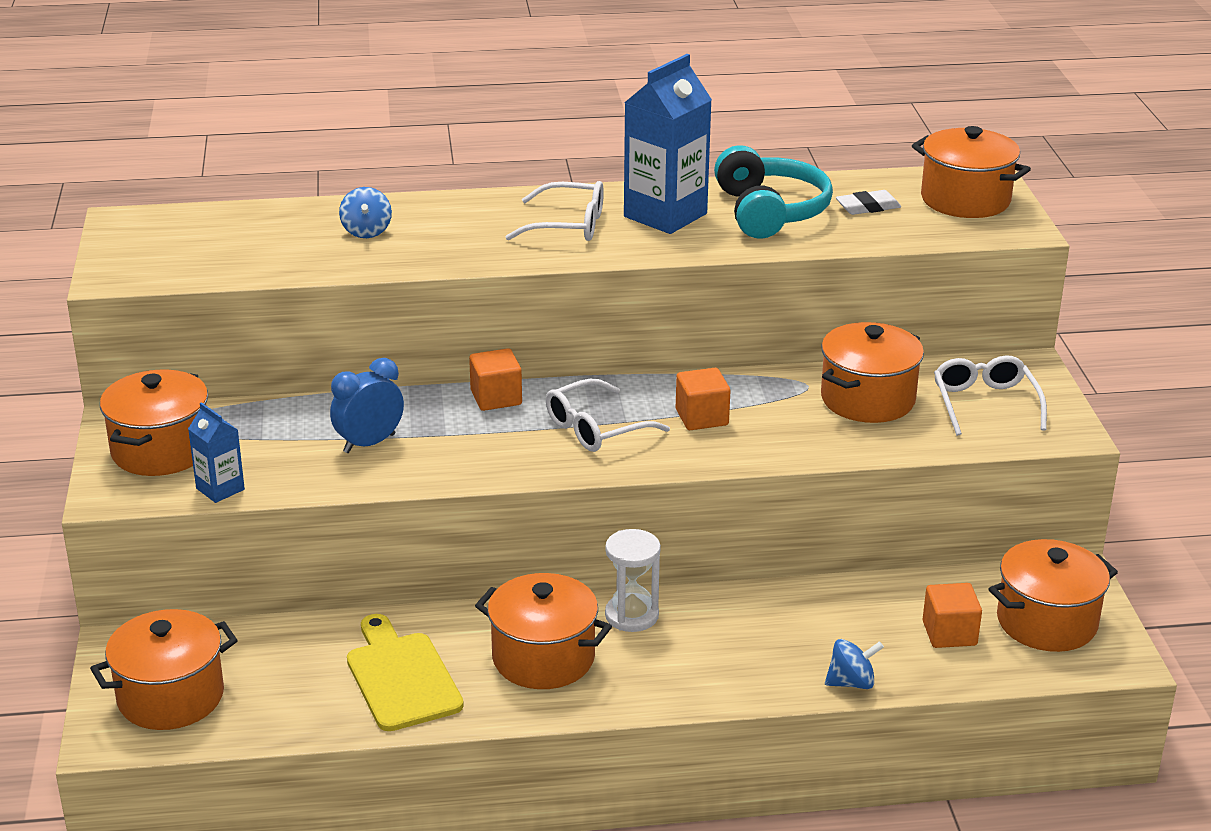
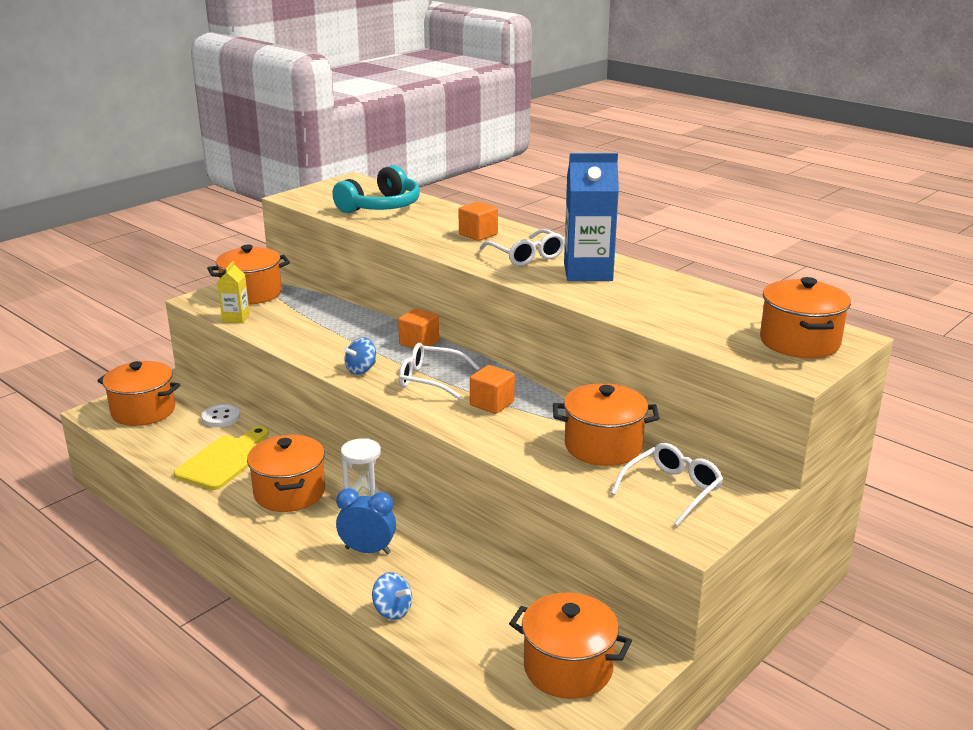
camera: 50 degrees right, 5 degrees down
(220, 489) = (236, 318): blue carton -> yellow carton
(287, 640) = (221, 417): none -> white button
(366, 231) = (430, 221): blue spinning top -> blue spinning top (361, 370)
(369, 443) = (326, 332): blue clock -> blue clock (367, 550)
(770, 212) = (652, 295): turquoise headphones -> turquoise headphones (381, 207)
(868, 207) = (720, 318): white eraser -> none
(949, 633) = (497, 629): orange cube -> orange cube (478, 234)

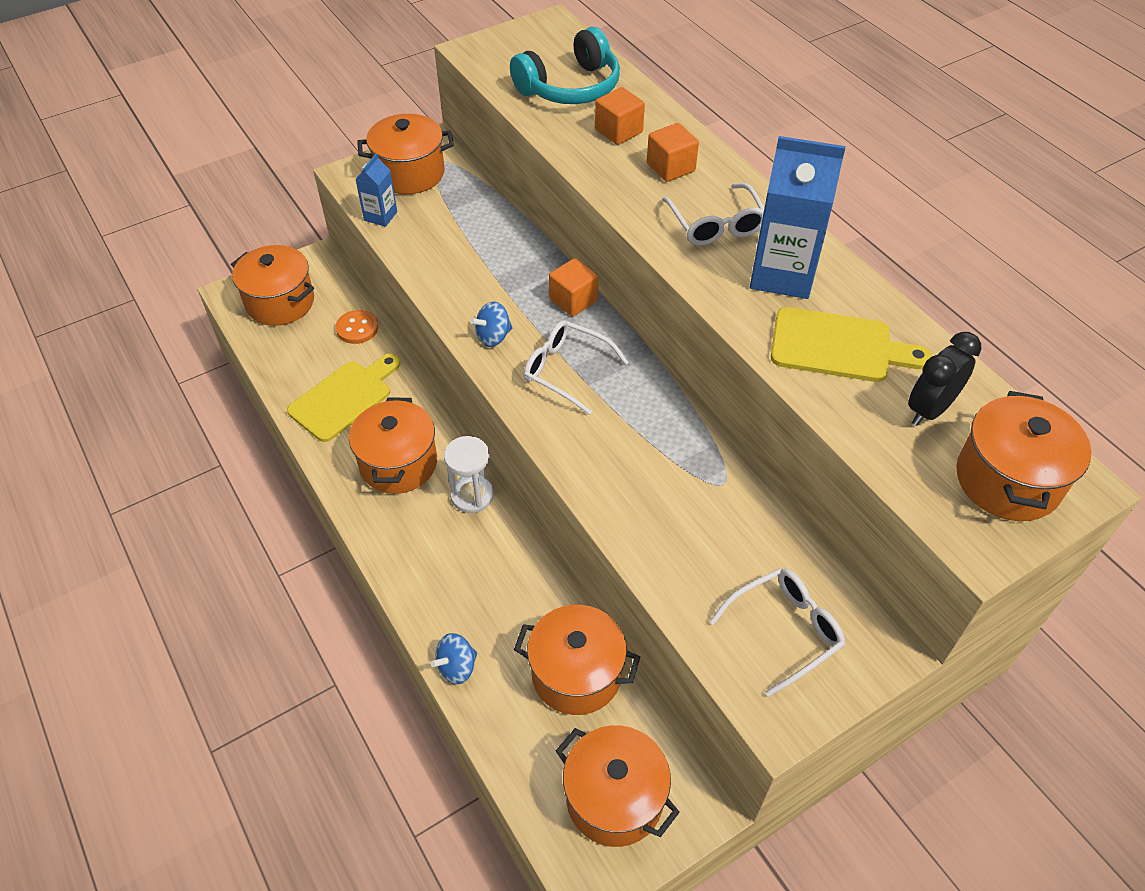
camera: 15 degrees right, 25 degrees up
(221, 417) = (357, 328): white button -> orange button
(236, 318) = (380, 216): yellow carton -> blue carton
(367, 550) = (456, 571): blue clock -> none
(392, 610) = (457, 667): blue spinning top -> blue spinning top turned 90 degrees clockwise
(492, 403) = (624, 429): orange cube -> orange cube (619, 131)
(603, 446) = (729, 534): orange pot -> orange pot (576, 674)
(646, 299) = (838, 346): none -> yellow cutting board
(727, 318) = (929, 409): none -> black clock

